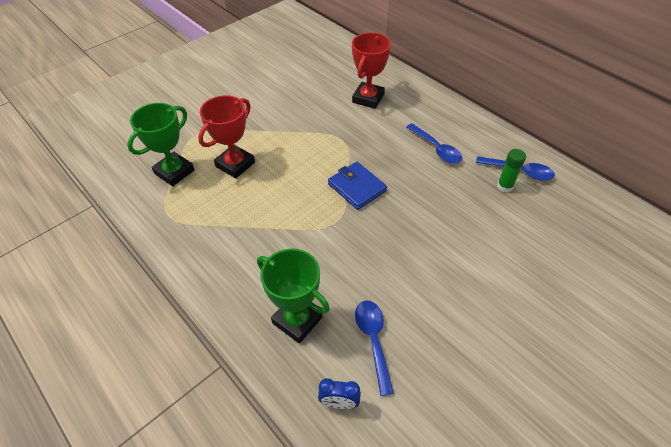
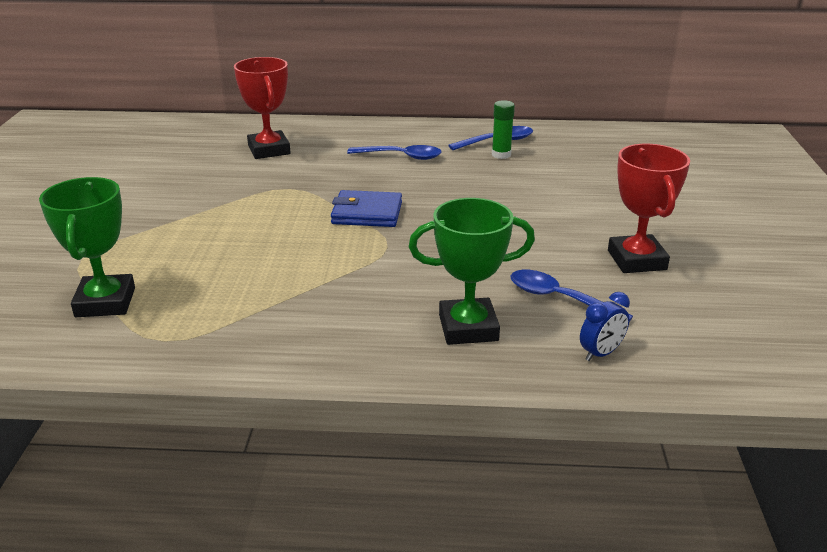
camera: 45 degrees left, 20 degrees down
(235, 164) = (187, 259): red trophy -> red trophy (636, 260)

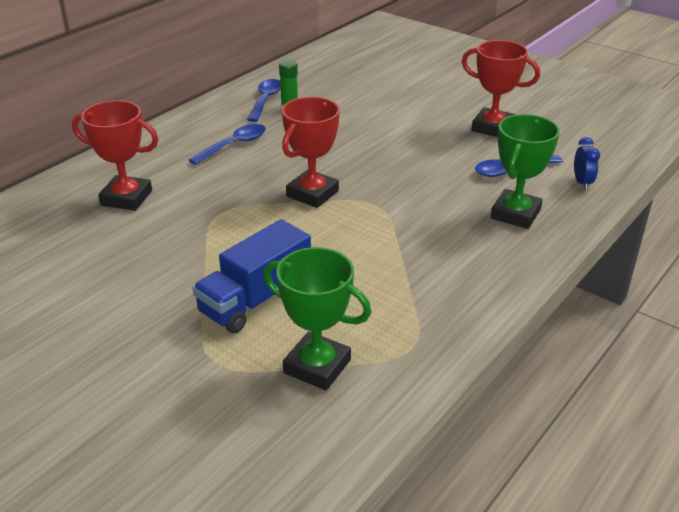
camera: 55 degrees left, 5 degrees up
(178, 245) = (255, 300): none -> blue truck
(367, 213) = (312, 194): blue wallet -> red trophy

